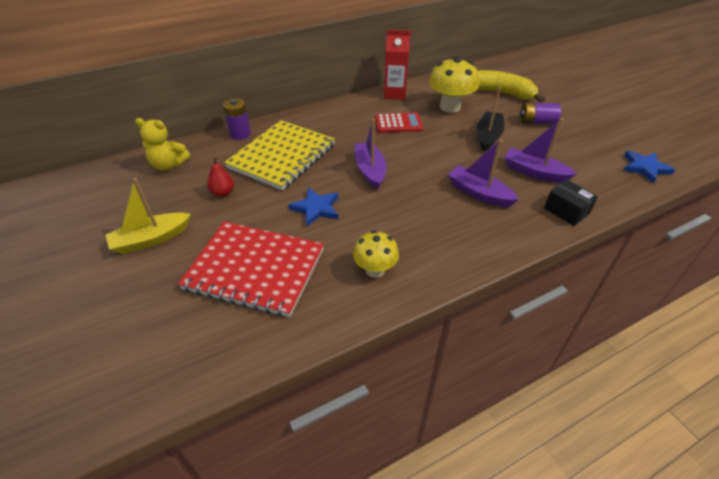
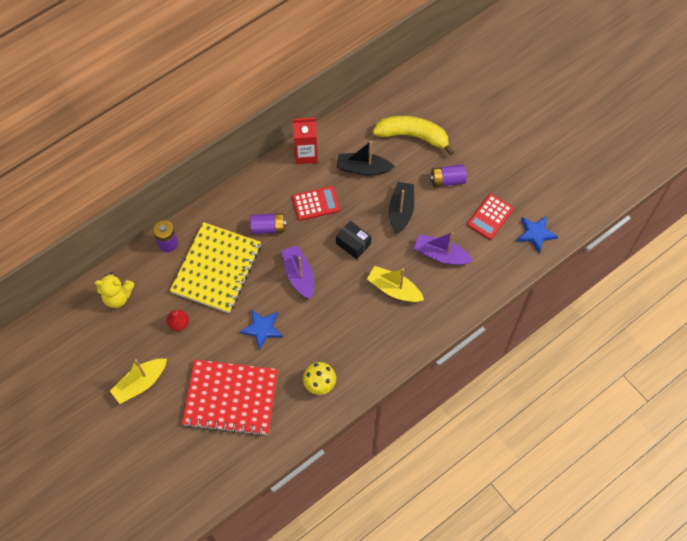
camera: 10 degrees left, 20 degrees up
(346, 134) = (268, 227): none -> purple battery
(450, 107) = (363, 168): yellow mushroom -> black boat
(479, 193) = (394, 289): purple boat -> yellow boat
(566, 211) = (464, 298): black box -> black box (353, 244)
(587, 150) = (490, 217): none -> red calculator

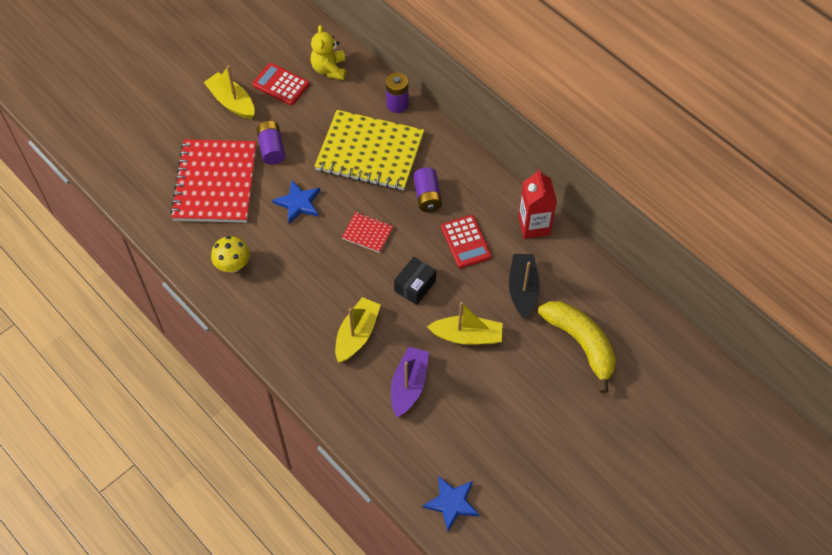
camera: 85 degrees right, 5 degrees down
(179, 323) = (301, 126): red pear -> none
(299, 275) = (367, 233): purple boat -> red notebook
(401, 211) = (467, 336): black boat -> yellow boat
(413, 136) = (581, 344): yellow banana -> yellow banana turned 45 degrees counterclockwise
(447, 180) = (519, 388): purple battery -> purple battery (271, 148)
(490, 217) = (471, 443): red calculator -> red calculator (281, 84)

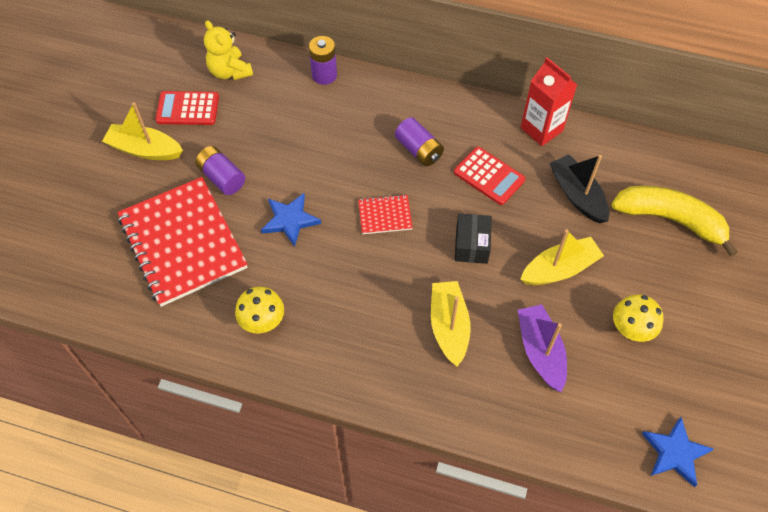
camera: 30 degrees left, 0 degrees up
(370, 152) = (329, 134): yellow notebook -> none
(486, 405) = (631, 330): none -> yellow mushroom

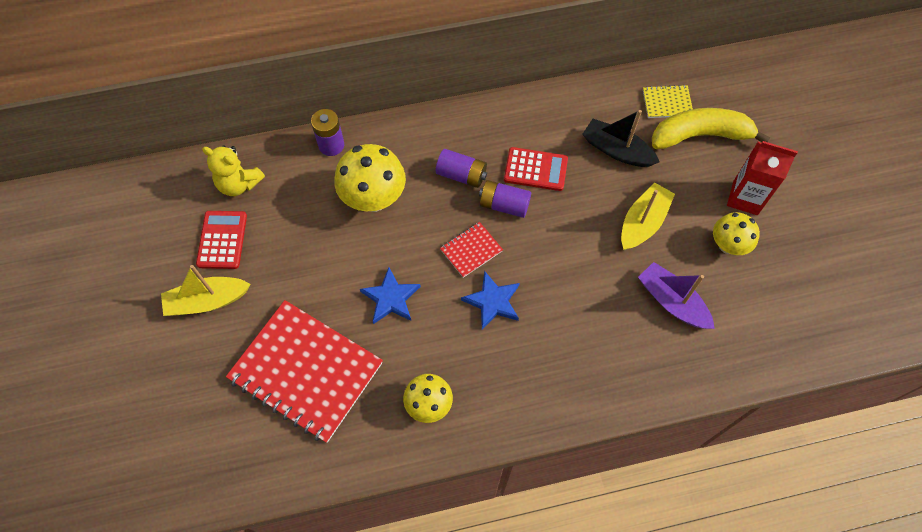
camera: 30 degrees left, 5 degrees up
(187, 108) = (222, 240): red calculator -> red calculator turned 120 degrees clockwise
(222, 177) = (301, 290): purple battery -> purple battery (504, 205)
(330, 134) = (373, 198): none -> yellow mushroom
(449, 327) = (587, 321): yellow boat -> none
(471, 245) = (560, 239): black box -> none
(541, 129) = (552, 105): red carton -> red carton (745, 198)
(656, 176) = (667, 102): none -> yellow notebook
(675, 453) = (820, 329): blue star -> blue star (493, 301)

